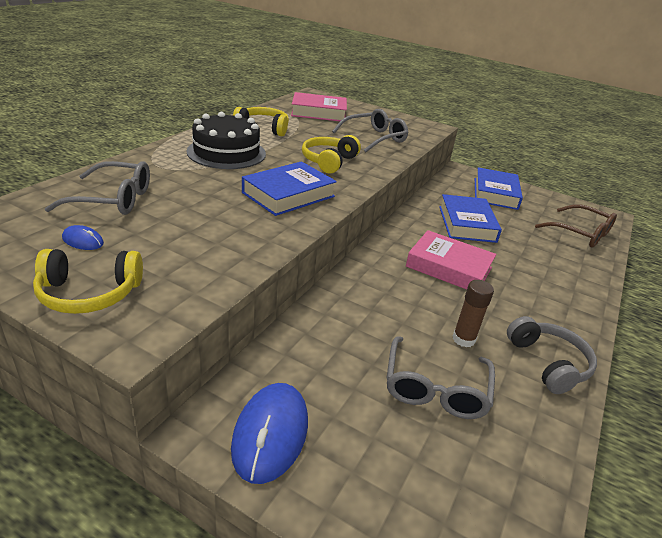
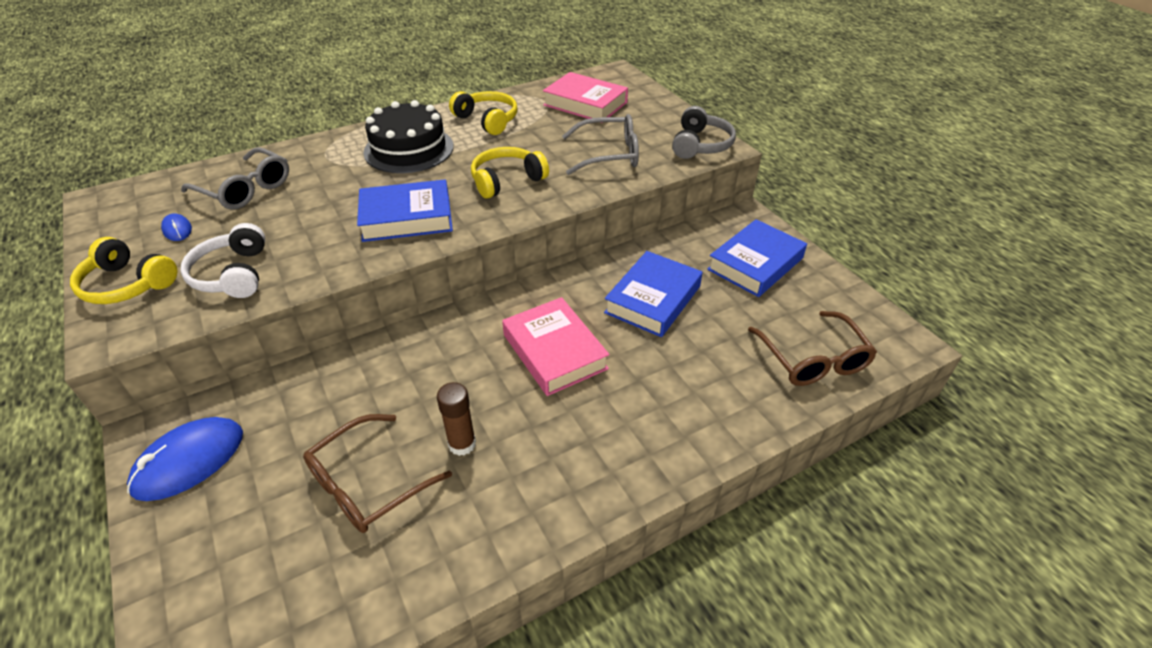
camera: 35 degrees right, 10 degrees up
(192, 261) = (233, 274): none -> white headphones
(435, 388) = (368, 484): grey glasses -> brown glasses
(548, 363) = (523, 511): grey headphones -> grey headphones (700, 145)

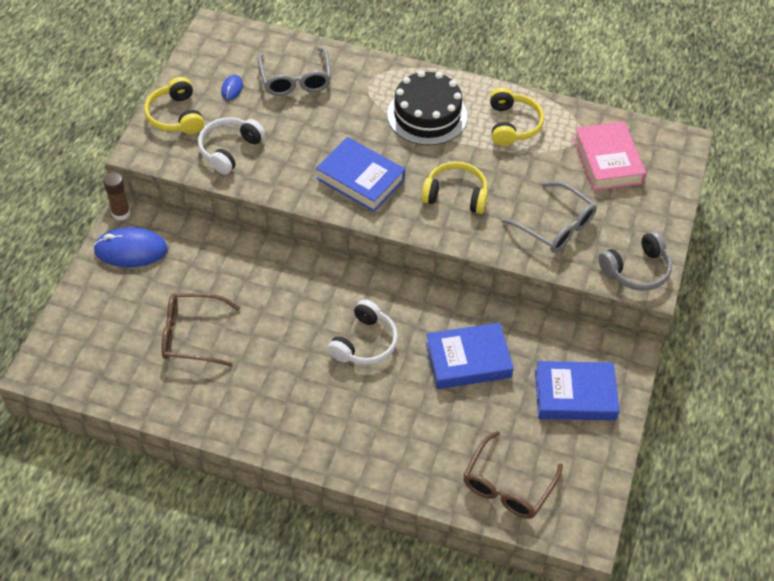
camera: 45 degrees right, 10 degrees up
(462, 444) = (255, 354): brown glue stick -> brown glue stick (121, 213)
(554, 351) = (364, 343): pink book -> white headphones

